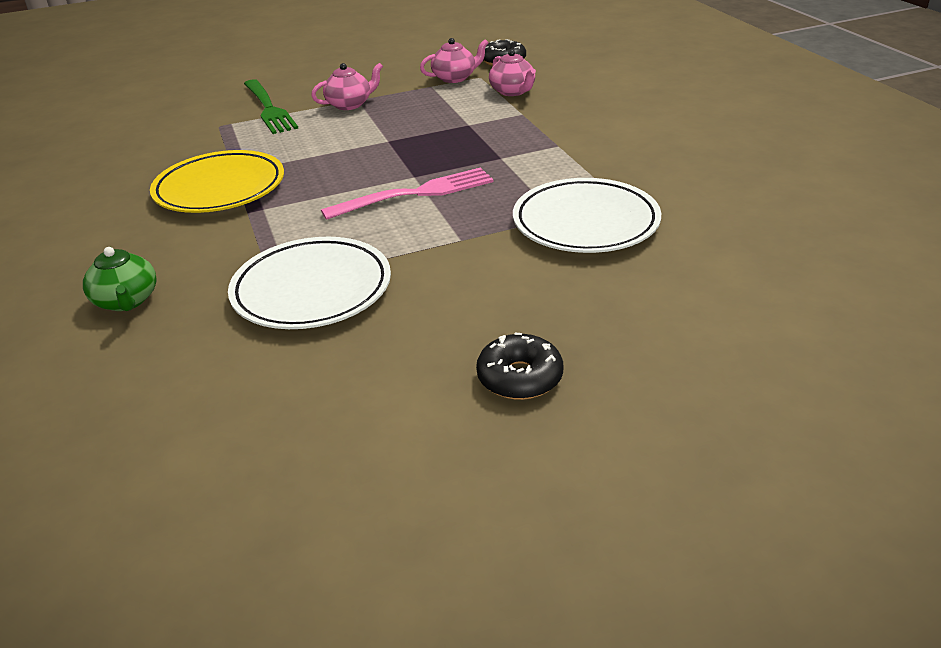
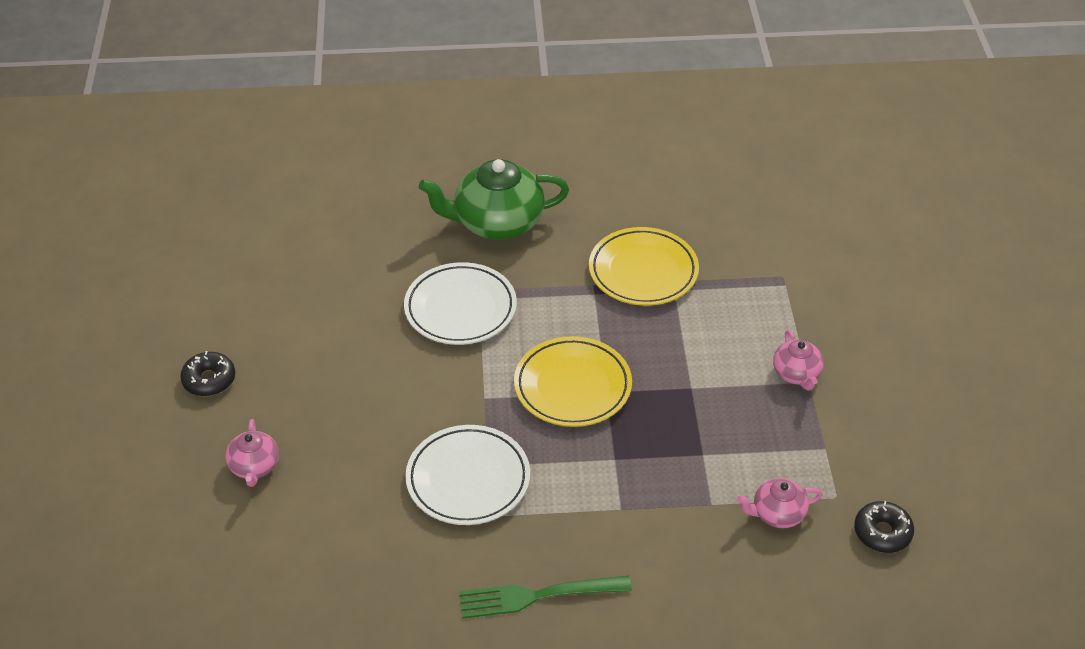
camera: 105 degrees right, 10 degrees up
(127, 301) = (497, 222): green teapot -> green teapot, size x1.96
(269, 108) = (812, 313): green fork -> green fork (537, 596)
(415, 194) = (572, 386): pink fork -> yellow plate
(455, 78) = (841, 474): pink teapot -> pink teapot (254, 467)
(520, 377) = (310, 388): black donut -> black donut (209, 380)

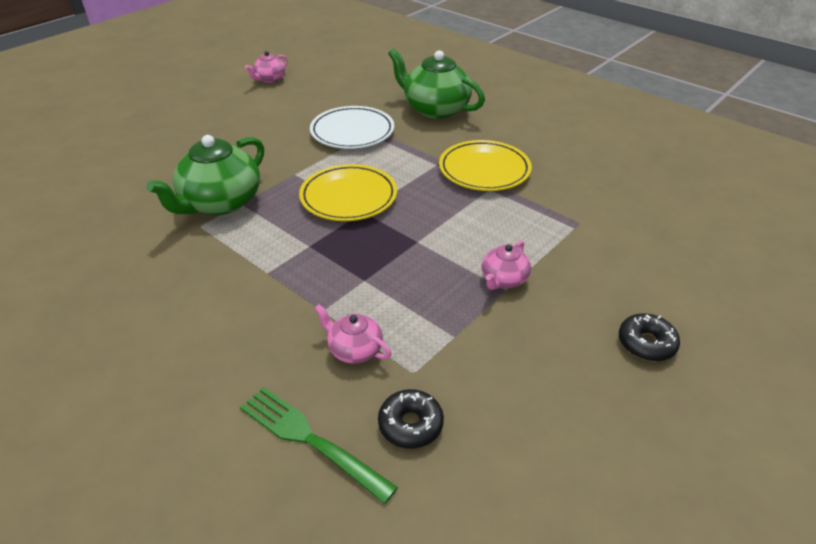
camera: 45 degrees right, 5 degrees down
(209, 380) = (196, 97): black donut -> black donut (646, 343)
(254, 467) = (148, 137): pink teapot -> pink teapot (269, 79)
(468, 479) = (220, 203): white plate -> green teapot
(537, 596) = (147, 281): green fork -> green fork (310, 440)

